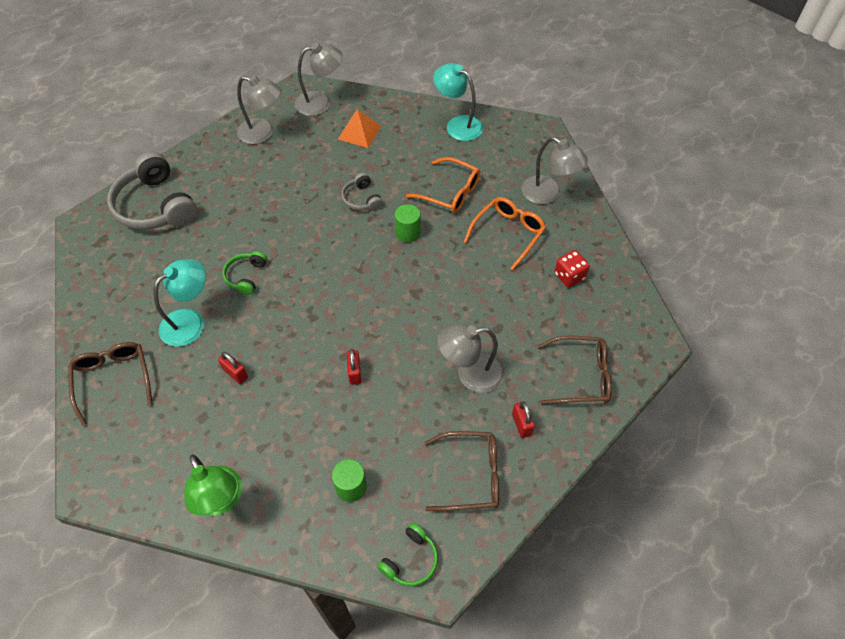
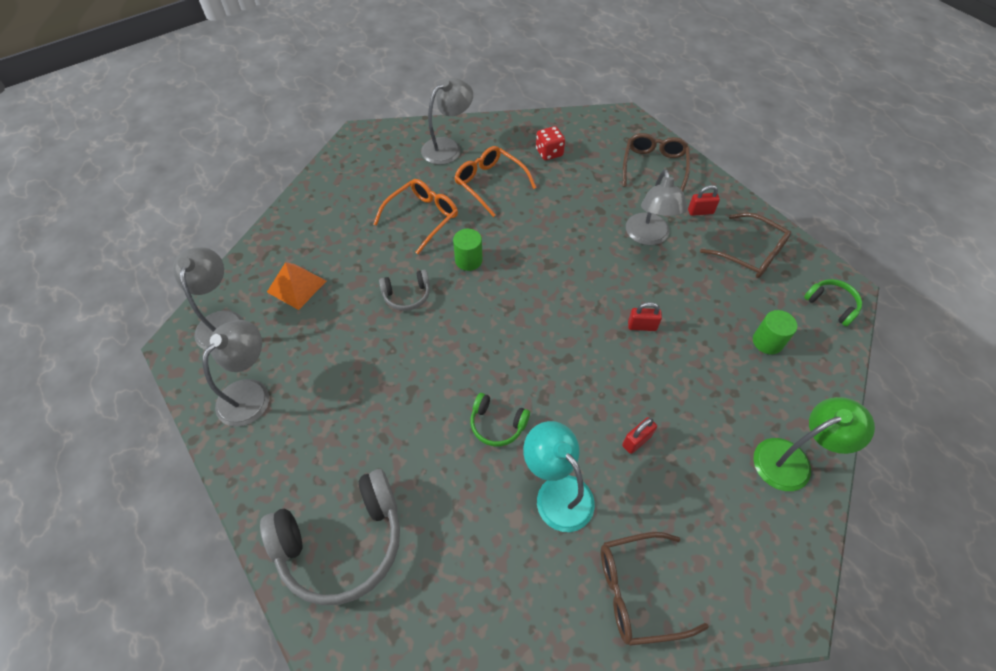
camera: 80 degrees left, 0 degrees up
(458, 125) = (324, 196): turquoise lamp -> none
(470, 475) = (750, 253): brown glasses -> brown glasses turned 120 degrees clockwise

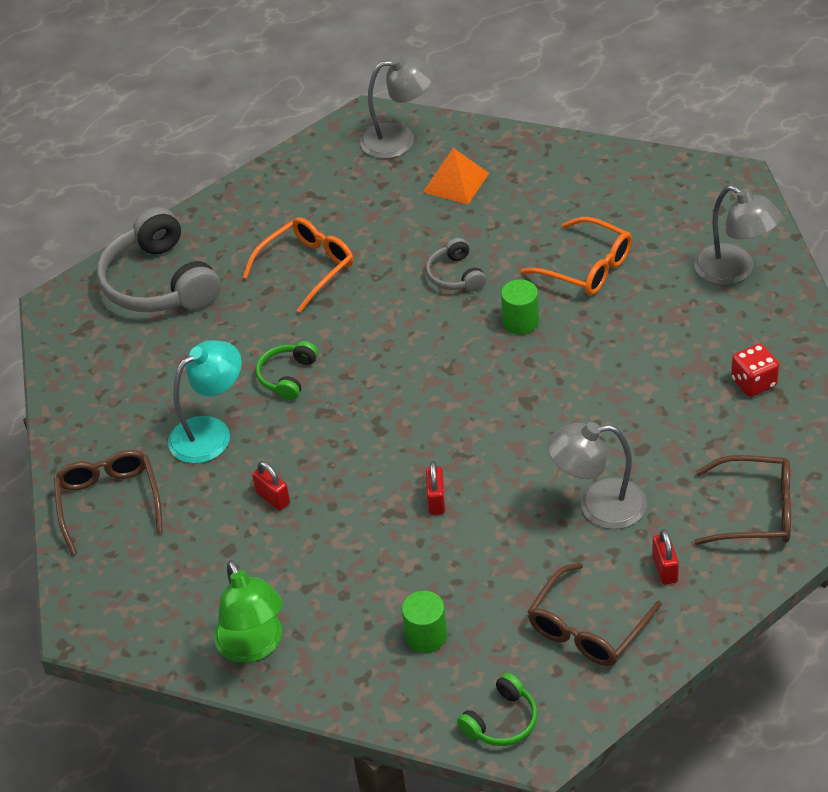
camera: 90 degrees right, 10 degrees down
(251, 393) = (313, 183): grey lamp -> none
(490, 184) = (668, 325): orange glasses -> orange glasses (306, 268)

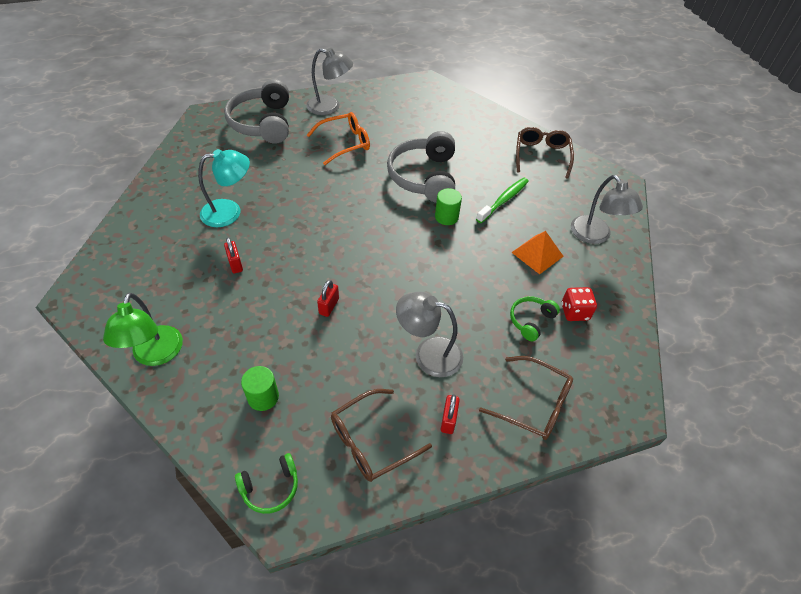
camera: 15 degrees right, 5 degrees up
(109, 503) = (146, 229): brown glasses -> brown glasses (541, 156)
(287, 376) = (293, 197): green headphones -> green headphones (531, 320)
(399, 139) = (437, 97): grey lamp -> grey lamp (330, 107)
(455, 182) = (454, 128): orange pyramid -> orange pyramid (537, 254)
(455, 275) = (424, 177): grey headphones -> grey headphones, size x2.03
(586, 267) = (504, 200): orange glasses -> green toothbrush

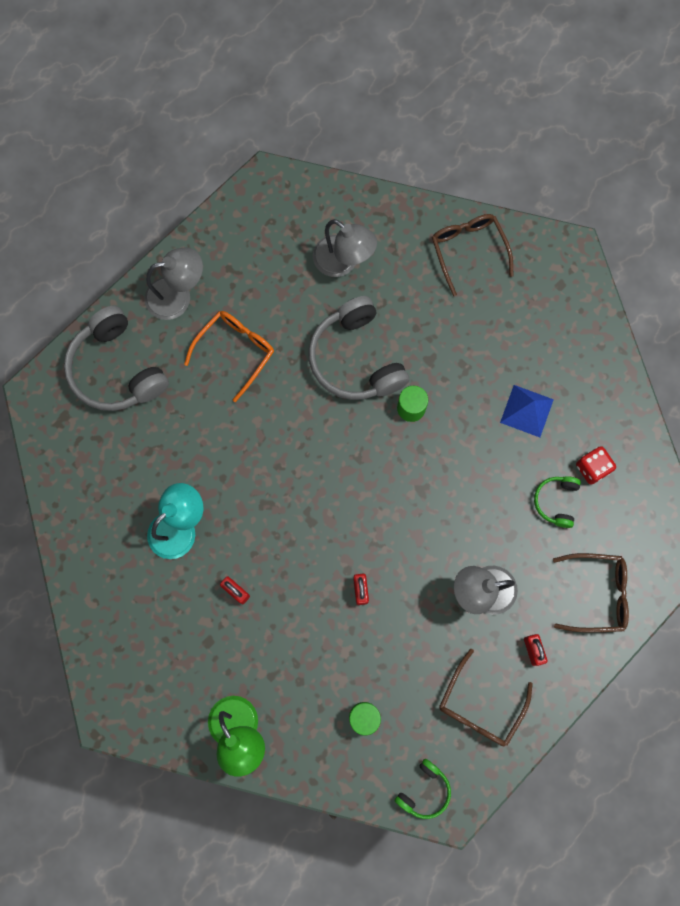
camera: 25 degrees left, 25 degrees up
(504, 200) = (459, 349): green toothbrush -> none
(537, 254) = (526, 411): orange pyramid -> blue pyramid
(595, 236) = (574, 352): grey lamp -> grey lamp (343, 262)

